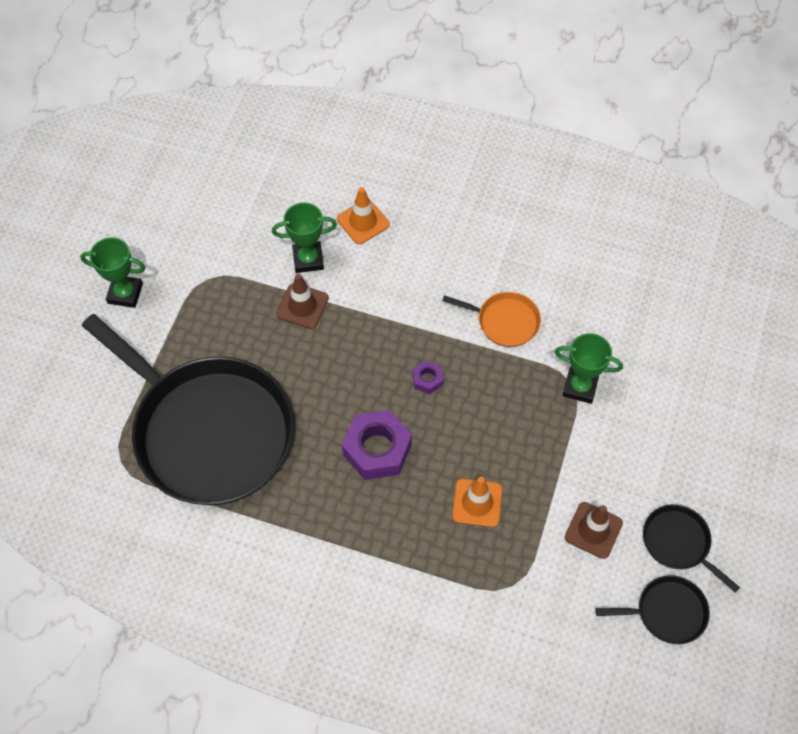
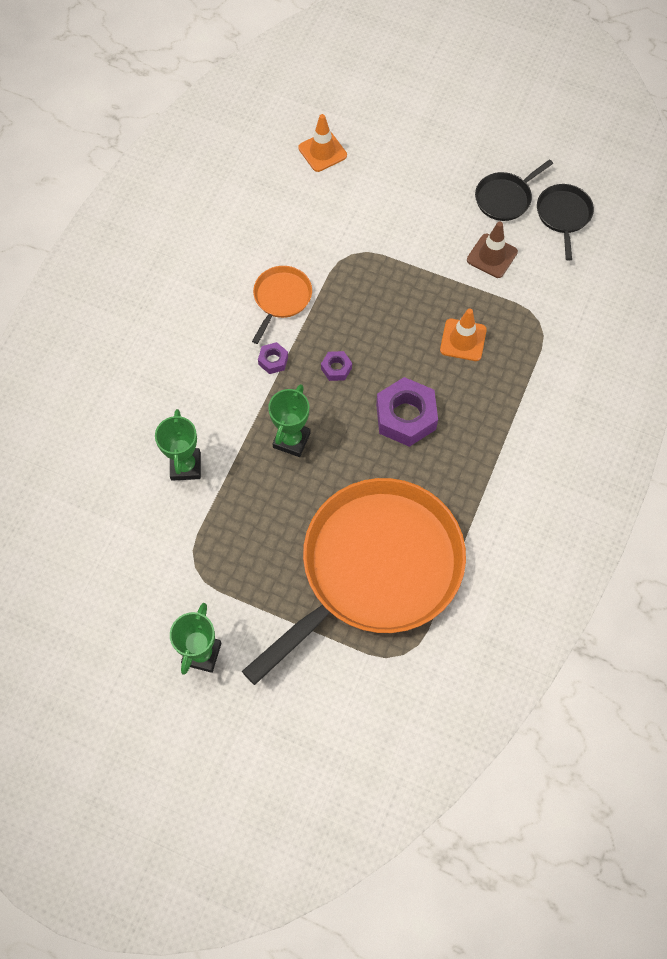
camera: 85 degrees left, 5 degrees up
(208, 431) = (375, 568): black pan -> orange pan
(302, 306) = (241, 474): brown traffic cone -> none
(363, 222) = (147, 411): orange traffic cone -> orange traffic cone (322, 152)
(430, 321) = (273, 360): none -> purple nut
(580, 387) = (356, 247): green trophy -> green trophy (291, 440)

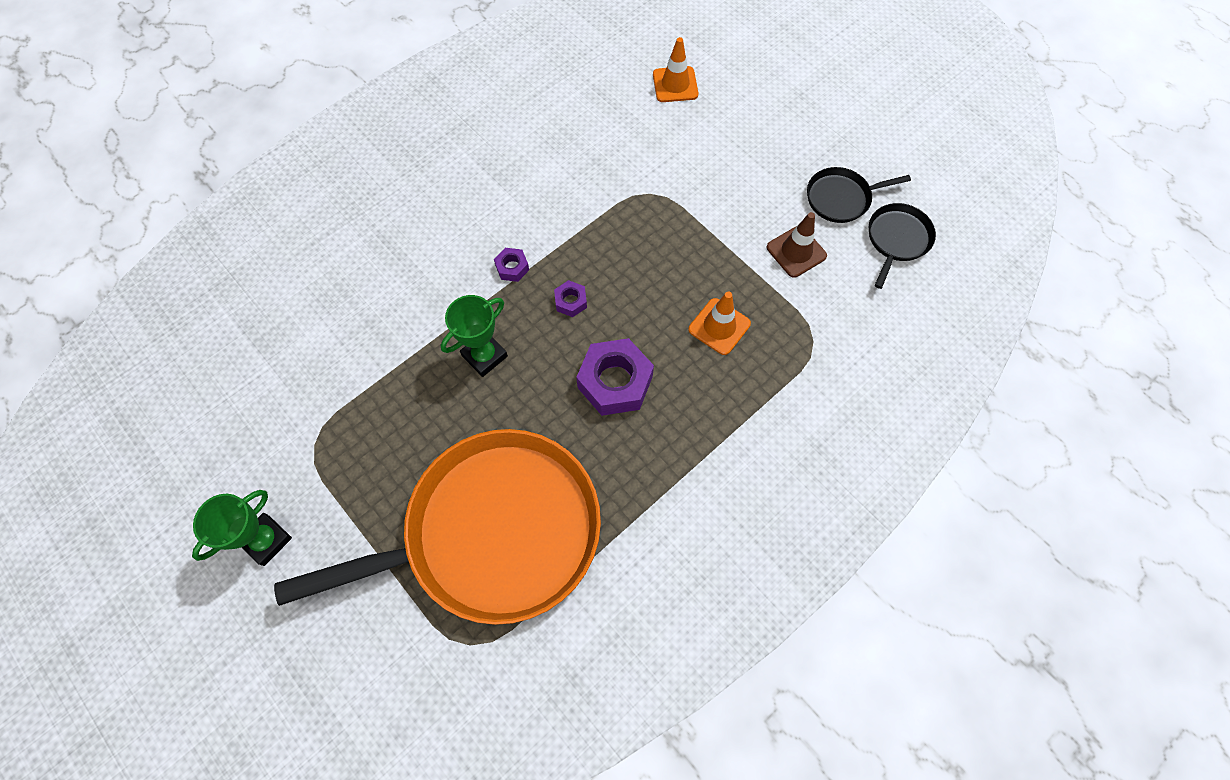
camera: 25 degrees right, 0 degrees up
(186, 466) = (366, 337): green trophy -> none
(281, 298) = (555, 209): orange pan -> none

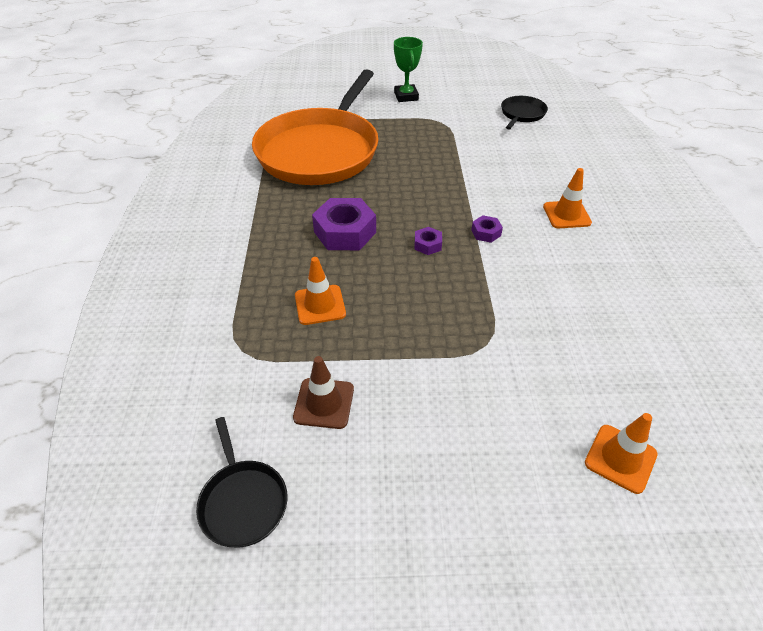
camera: 130 degrees right, 20 degrees down
(428, 221) = (566, 215): none -> orange traffic cone
(484, 356) = (428, 192): green trophy -> none
(841, 198) = (337, 494): black pan -> black pan (522, 114)

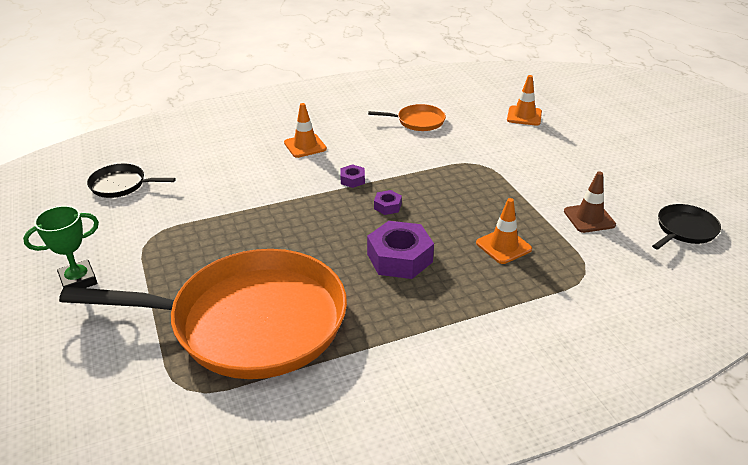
camera: 110 degrees left, 10 degrees down
(615, 320) = (418, 121): none -> orange pan

